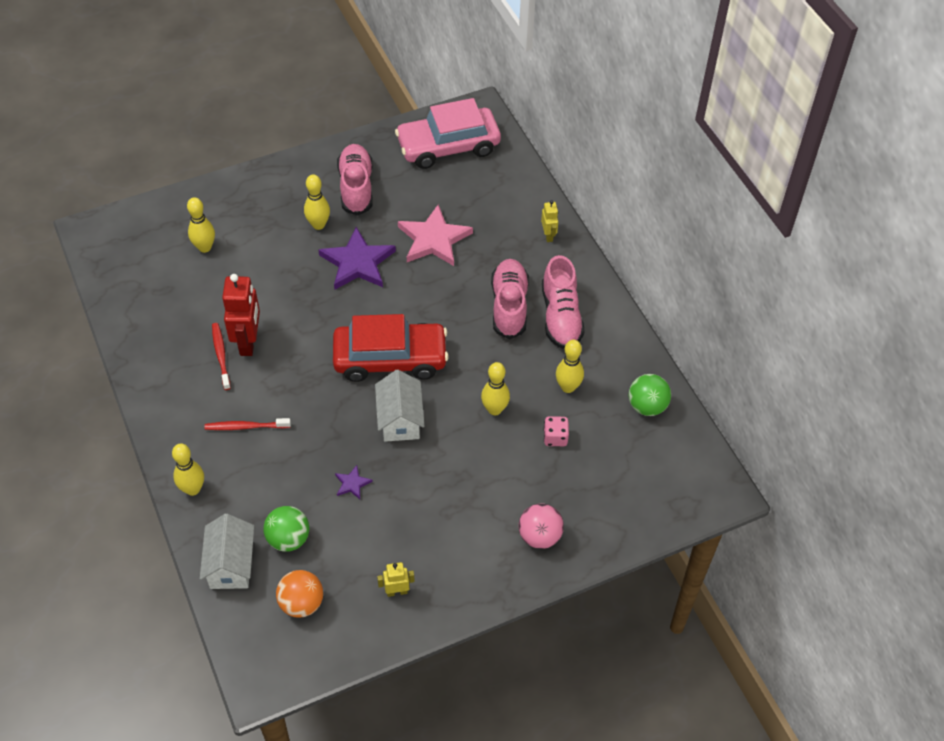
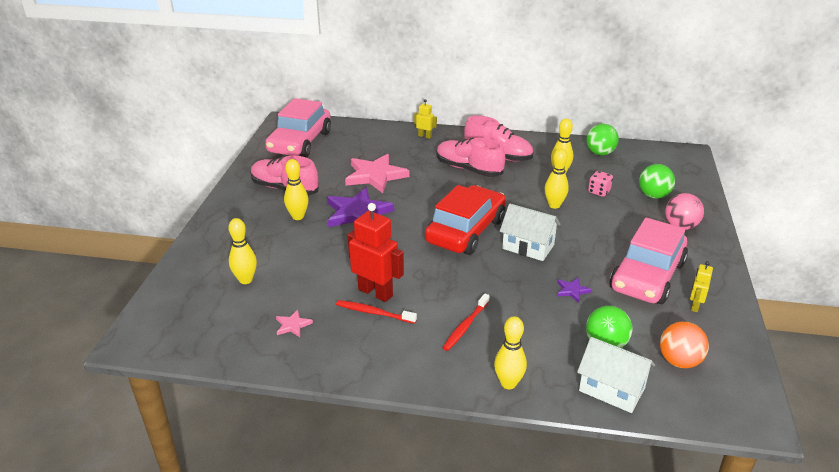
camera: 55 degrees left, 20 degrees down
(170, 312) = (292, 325): none -> pink star
(420, 536) = (647, 276): none -> pink car
(588, 491) = (653, 195): none -> green ball

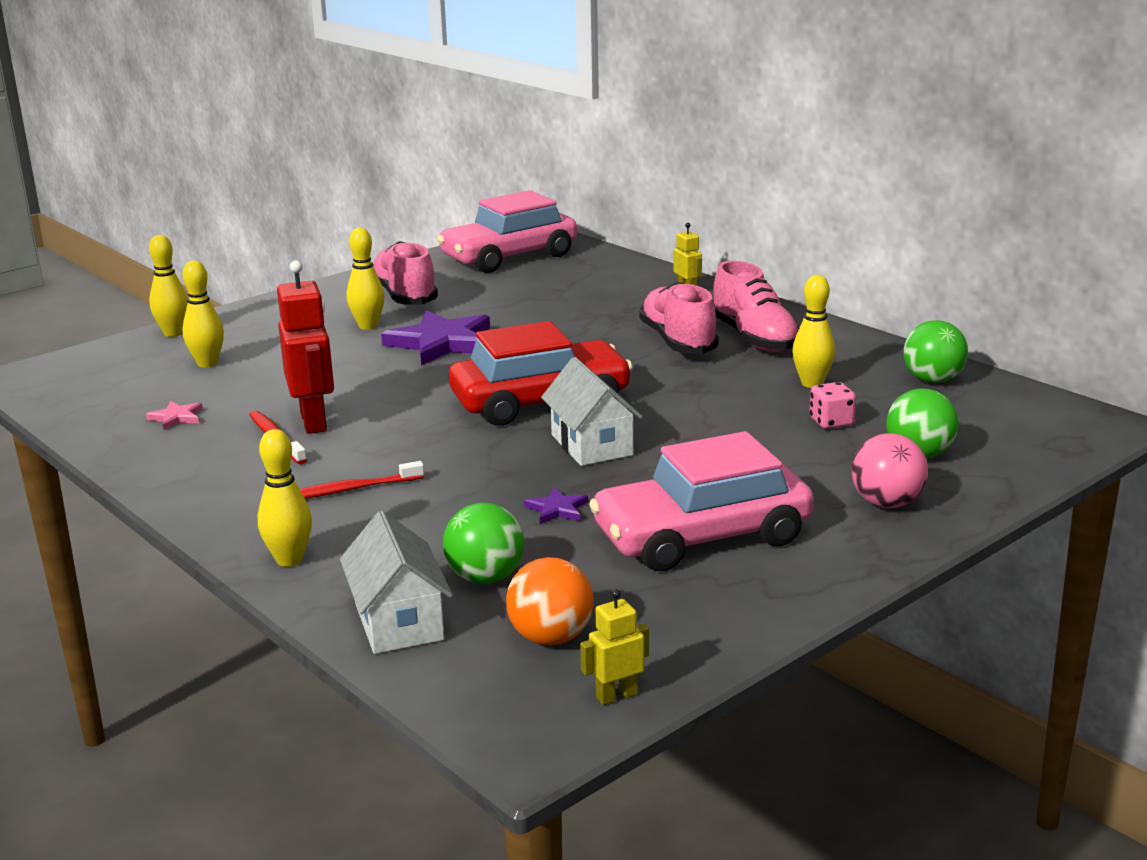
camera: 40 degrees right, 10 degrees down
(375, 175) = (537, 314): pink star -> none
(554, 205) = (724, 415): yellow bowling pin -> yellow bowling pin (173, 333)
(695, 306) = (706, 595): yellow robot -> yellow robot (616, 696)

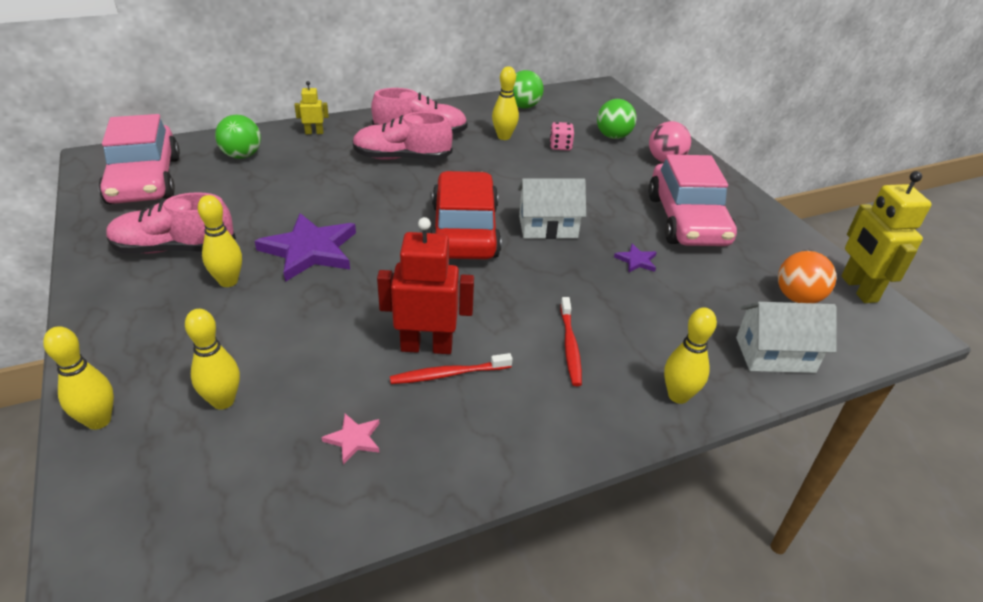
camera: 75 degrees left, 15 degrees up
(485, 578) = (722, 307): green ball -> green ball (242, 156)
(616, 696) = (858, 289): yellow robot -> yellow robot, size x1.94

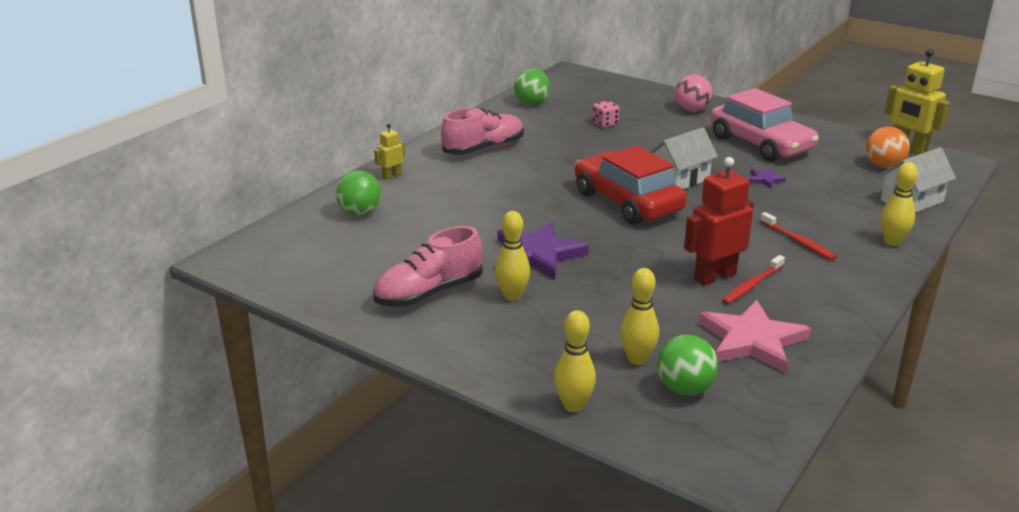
camera: 30 degrees left, 10 degrees down
(145, 180) = (306, 259): pink car -> none
(353, 439) = (752, 340): pink star -> pink star, size x2.26
(402, 158) = (499, 170): pink shoe -> none
(504, 137) = (552, 130): yellow bowling pin -> none
(613, 136) = (632, 105): green ball -> green ball (684, 389)

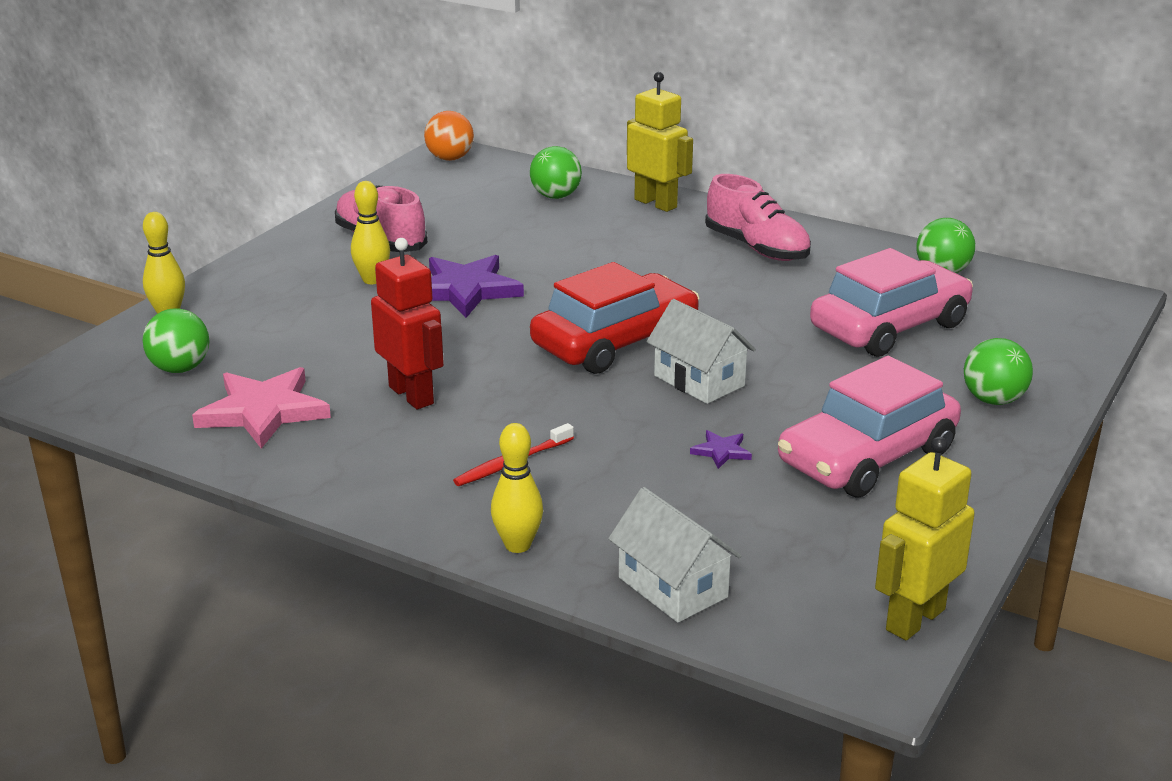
camera: 85 degrees right, 0 degrees up
(391, 176) = (656, 203): yellow robot -> yellow robot, size x1.94
(605, 124) = (889, 327): pink dice -> pink car
(637, 359) = (239, 345): yellow bowling pin -> none
(691, 110) = (993, 400): pink ball -> green ball
(751, 285) = (389, 419): red toothbrush -> none
(883, 166) = (817, 577): orange ball -> orange ball (450, 158)

